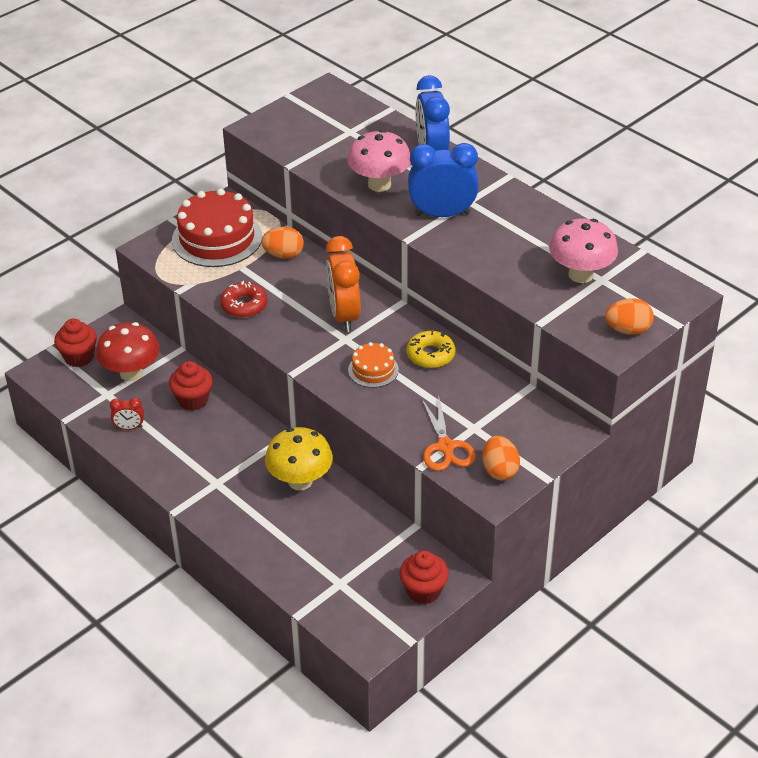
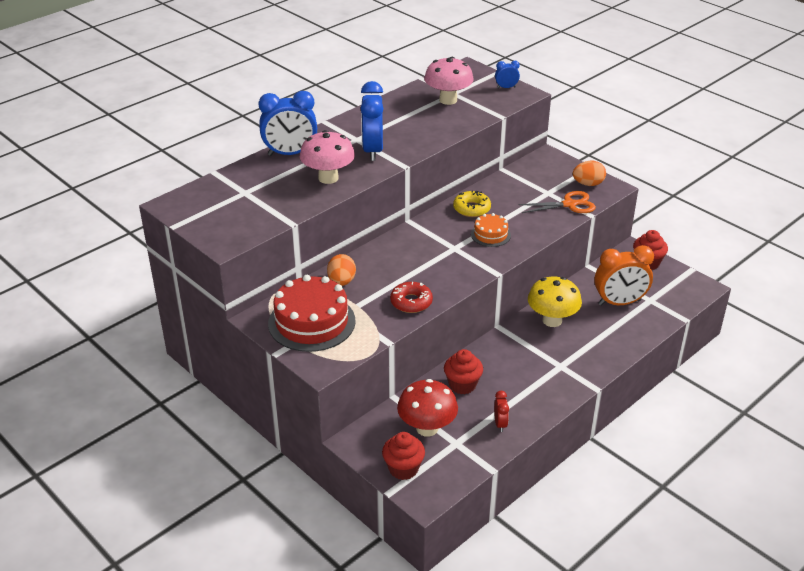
camera: 90 degrees left, 5 degrees down
(344, 315) = (425, 248): orange clock -> orange clock (619, 302)
(628, 330) = (506, 87): orange egg -> blue clock

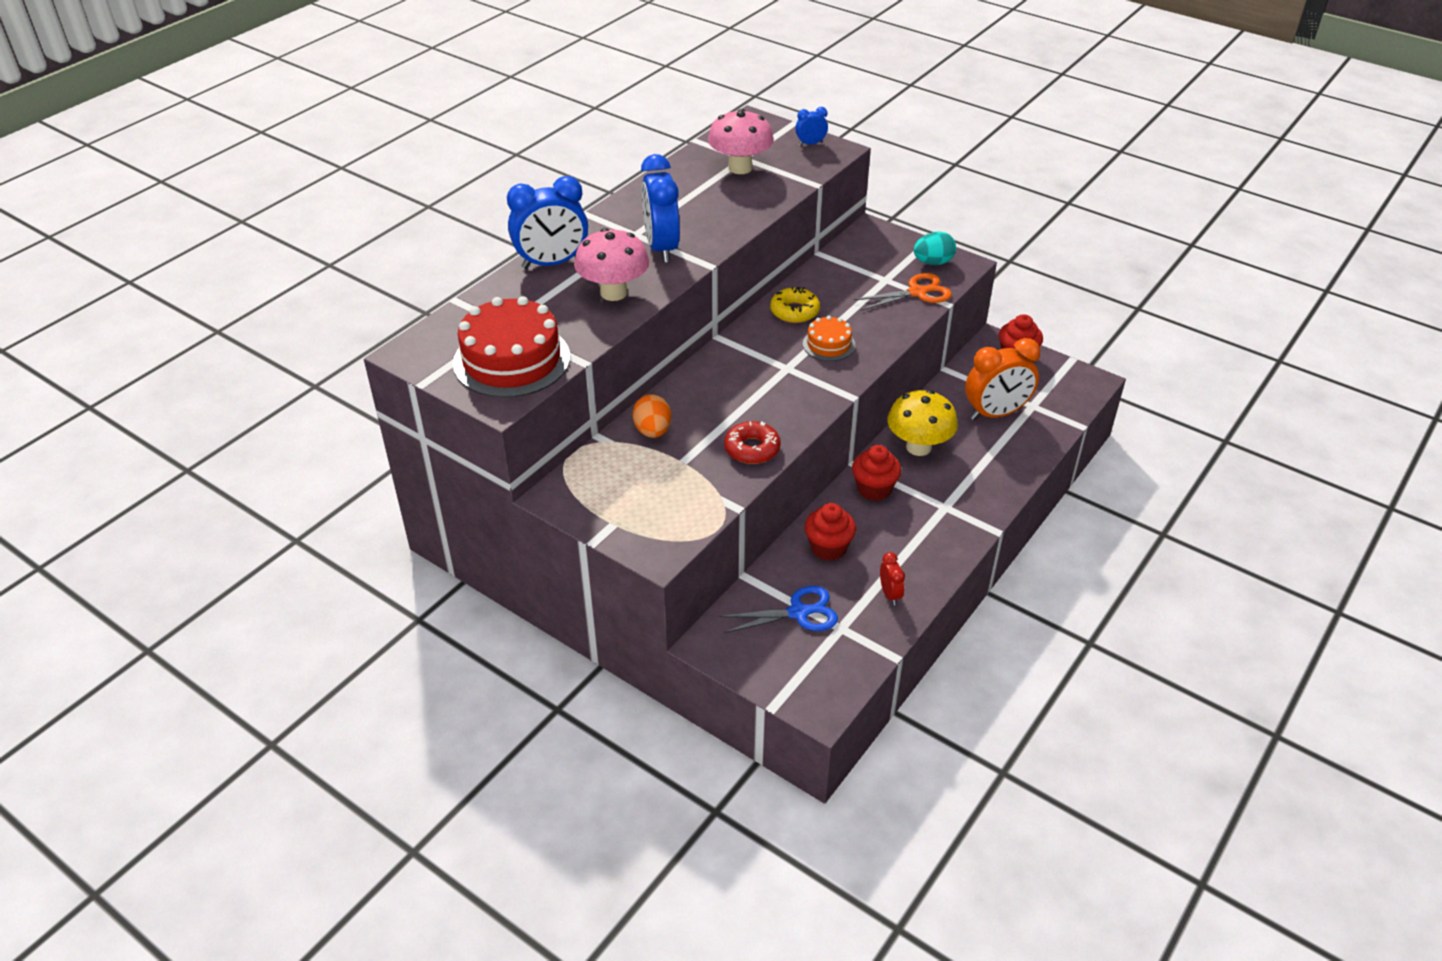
camera: 10 degrees left, 5 degrees up
(311, 322) = (628, 492): red cake -> red cake (512, 360)
(403, 469) = (782, 672): red cupcake -> red cupcake (874, 489)
(427, 428) = (798, 613): red mushroom -> blue scissors
(588, 184) = (933, 262): orange egg -> turquoise egg

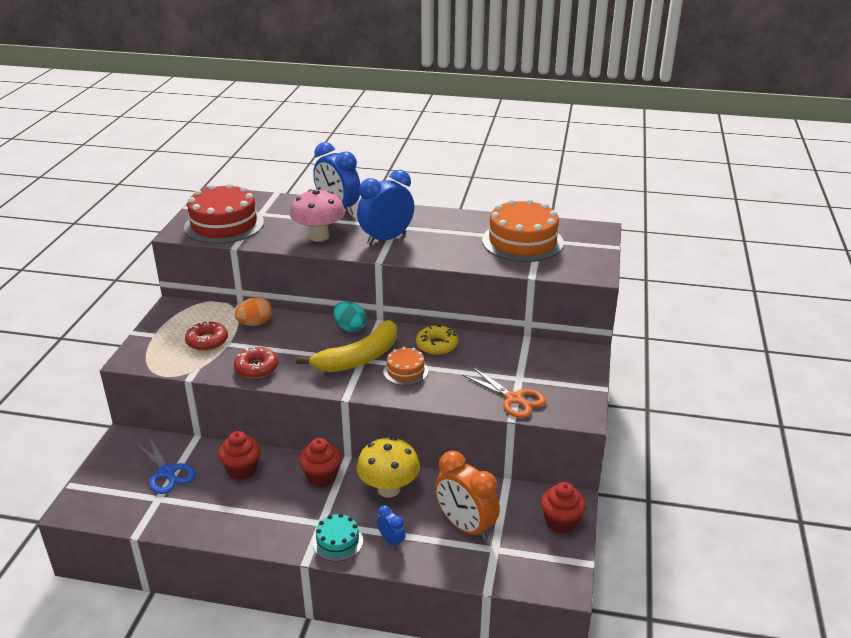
camera: 65 degrees right, 10 degrees down
(664, 478) = (207, 341): none -> red donut
(740, 168) = (522, 241): pink mushroom -> orange cake
(783, 369) = (359, 358): none -> yellow banana
(810, 144) = (591, 260): blue clock -> blue clock (391, 541)
(890, 594) = (203, 515): red clock -> none
(933, 262) = (568, 397): turquoise egg -> turquoise egg (350, 328)
(978, 501) = (337, 541): none -> turquoise cake

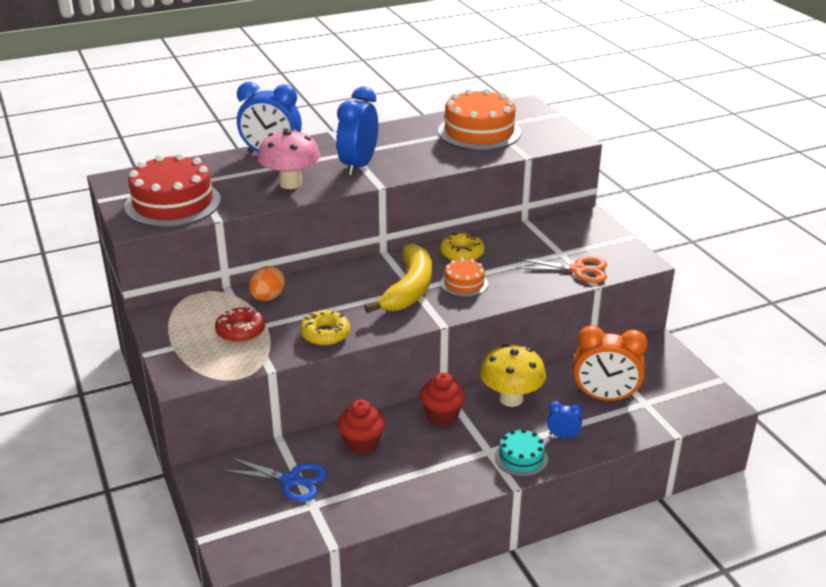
camera: 35 degrees left, 0 degrees up
(256, 368) = (325, 334): red donut -> yellow donut
(350, 328) = (366, 268): turquoise egg -> none
(561, 522) = (667, 361): red cupcake -> none

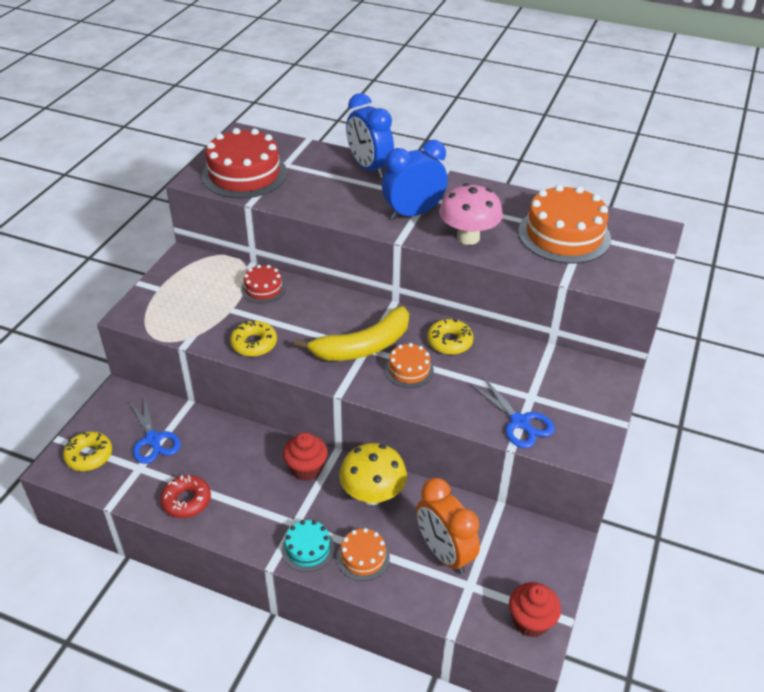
camera: 45 degrees right, 10 degrees up
(240, 331) = (210, 304): red donut -> red donut (186, 501)
(253, 529) = (89, 456): none -> yellow donut
(268, 298) = (263, 288): orange egg -> red cake
(290, 183) = (341, 201): pink mushroom -> pink mushroom (468, 237)
(362, 444) = (227, 448): red cupcake -> red cupcake (530, 621)
(562, 436) = (363, 557): blue clock -> orange cake
(578, 270) = (519, 422): orange scissors -> blue scissors

